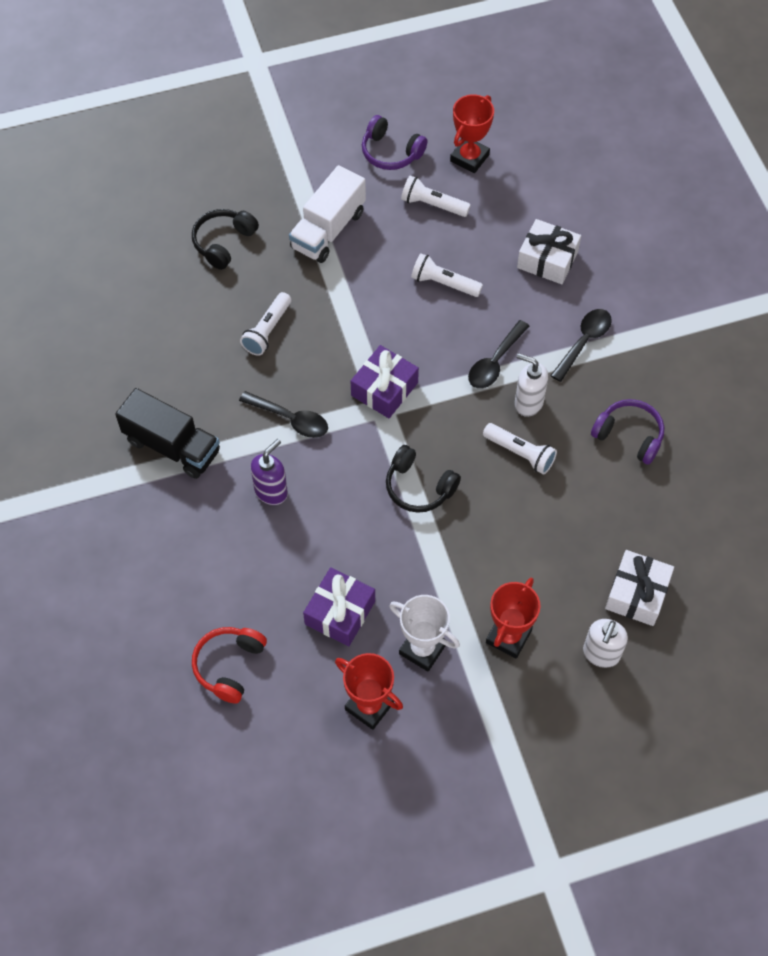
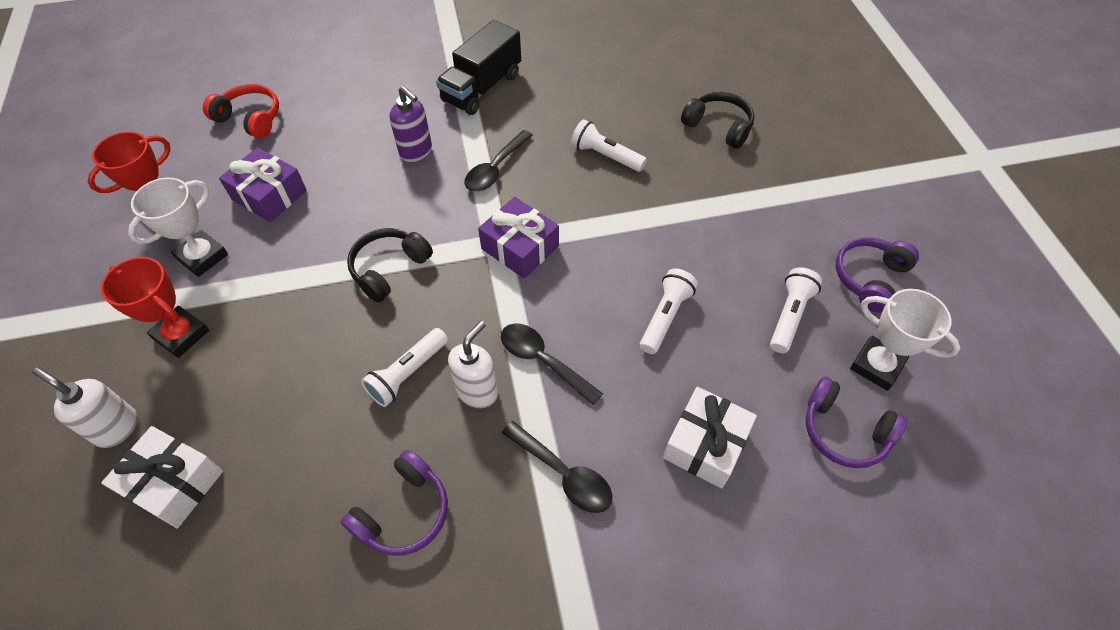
camera: 95 degrees right, 5 degrees down
(328, 230) = (741, 211): white truck -> none
(469, 158) = (876, 366): red trophy -> white trophy
(524, 182) = (844, 431): none -> purple headphones

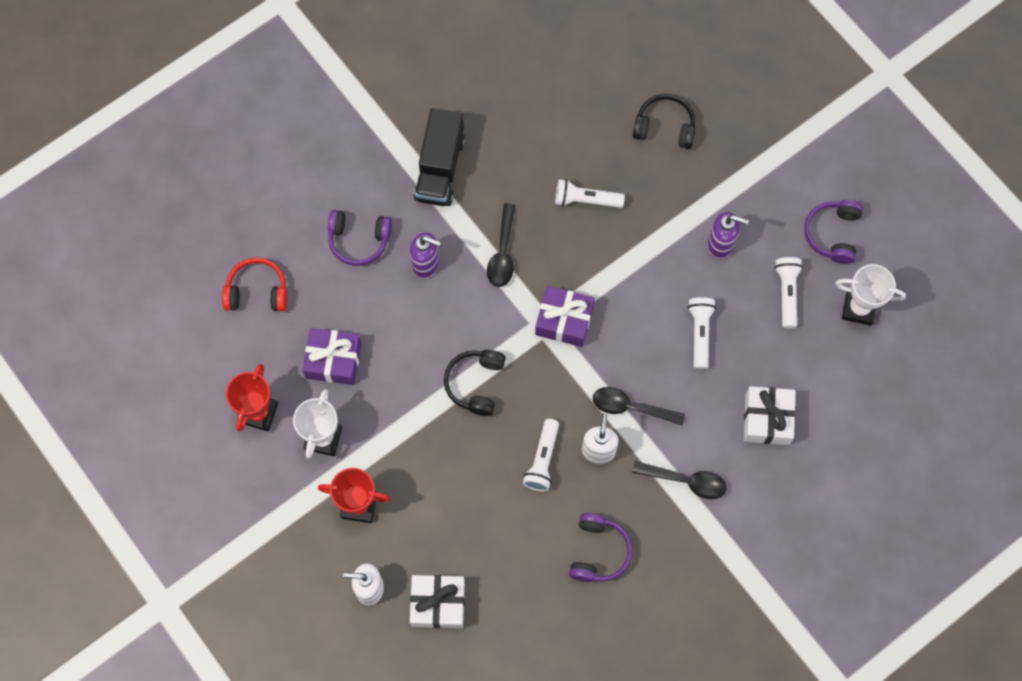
camera: 25 degrees left, 15 degrees up
(731, 241) = (721, 244): none -> purple soap dispenser
(844, 431) = (852, 369): purple headphones -> purple headphones (359, 240)

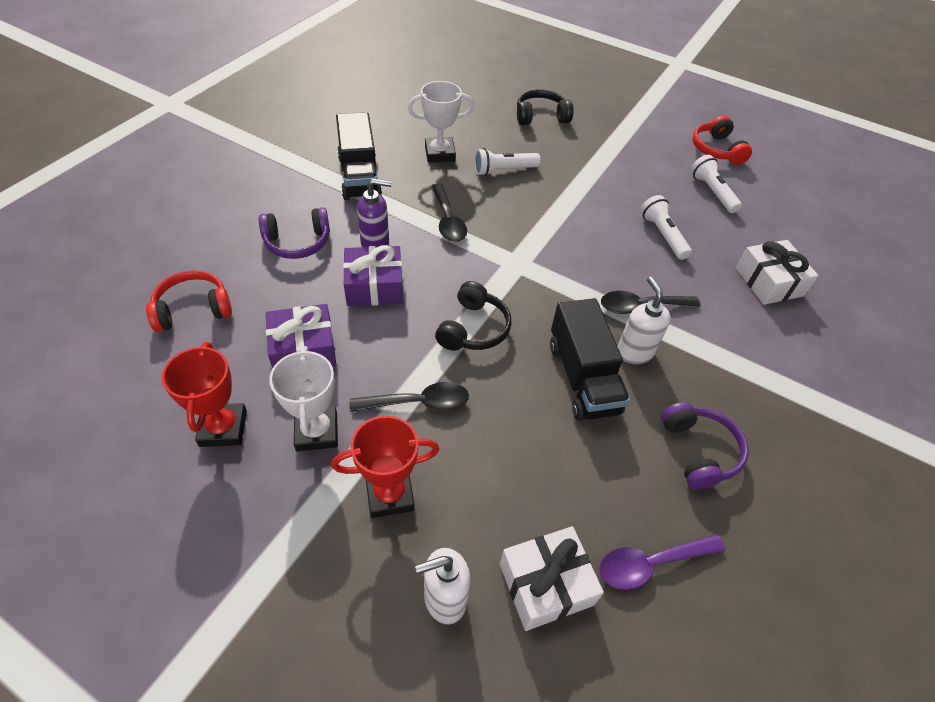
camera: 25 degrees left, 20 degrees down
(475, 384) = (473, 328): black headphones -> black headphones turned 150 degrees counterclockwise
(514, 616) = (650, 563): none -> purple spoon
(542, 460) = (582, 378): white flashlight -> black truck
(564, 320) = (534, 255): purple gift -> purple gift (374, 286)
(686, 481) = (737, 353): black spoon -> black spoon (418, 403)
(721, 244) = (635, 173): purple soap dispenser -> none
(832, 234) = (716, 150): purple headphones -> red headphones
(858, 308) = (775, 188): white trophy -> white trophy (440, 153)

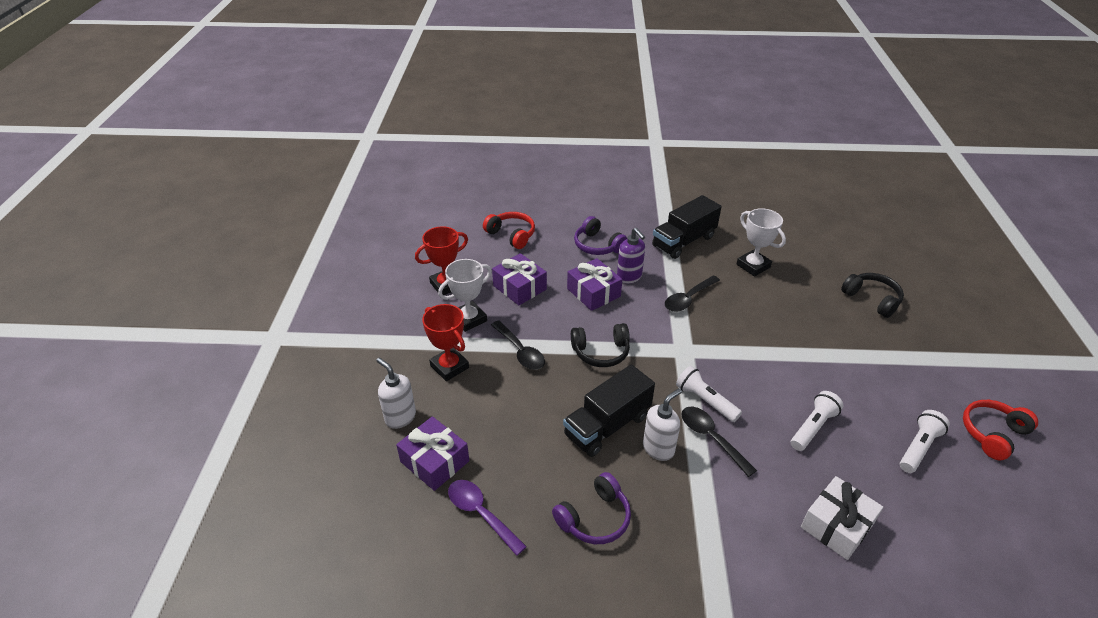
camera: 65 degrees right, 10 degrees down
(503, 170) = (776, 304): white flashlight -> white flashlight (705, 401)
(546, 584) = (435, 461): white gift -> purple gift

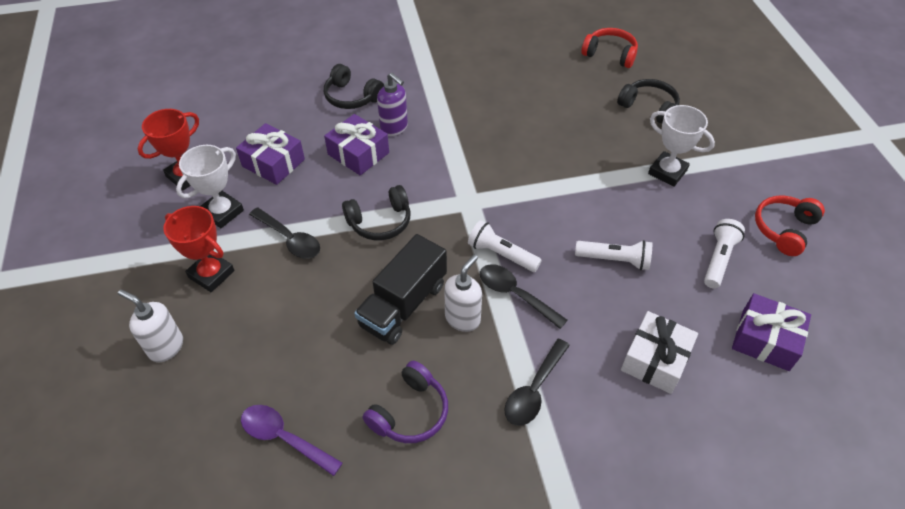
camera: 15 degrees left, 10 degrees up
(435, 461) = (218, 390): purple gift -> purple gift (765, 340)
(511, 235) = (251, 101): red headphones -> red headphones (610, 54)
(597, 245) = (352, 97): purple headphones -> black headphones
(683, 241) = (445, 76): black truck -> none
(688, 299) = (462, 142): black spoon -> black spoon (534, 390)
(753, 266) = (523, 91): white trophy -> white trophy (667, 172)
(813, 427) = (614, 260): white flashlight -> white flashlight turned 75 degrees clockwise

